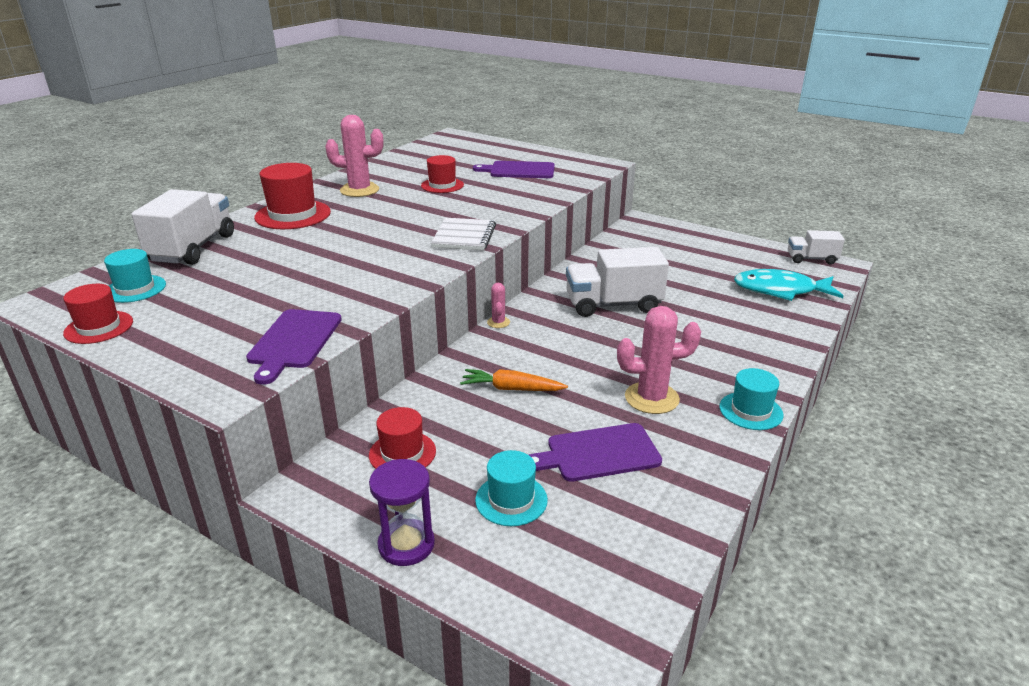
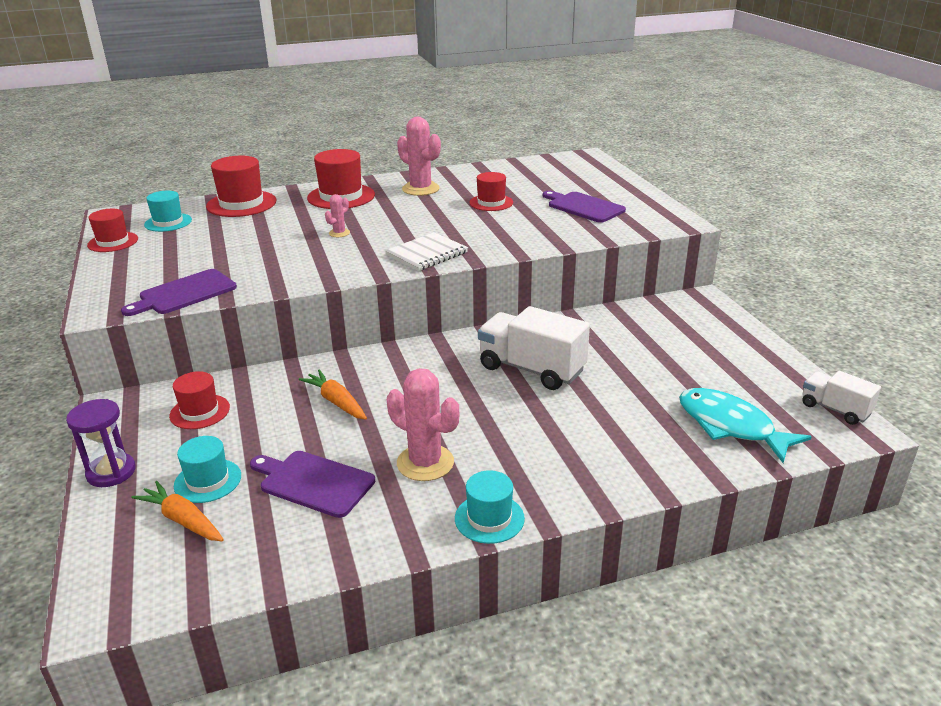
camera: 40 degrees right, 0 degrees up
(193, 248) = (241, 204): white truck -> red hat
(498, 322) = (412, 344): pink cactus -> pink cactus (339, 233)
(545, 540) = (182, 520): none -> orange carrot

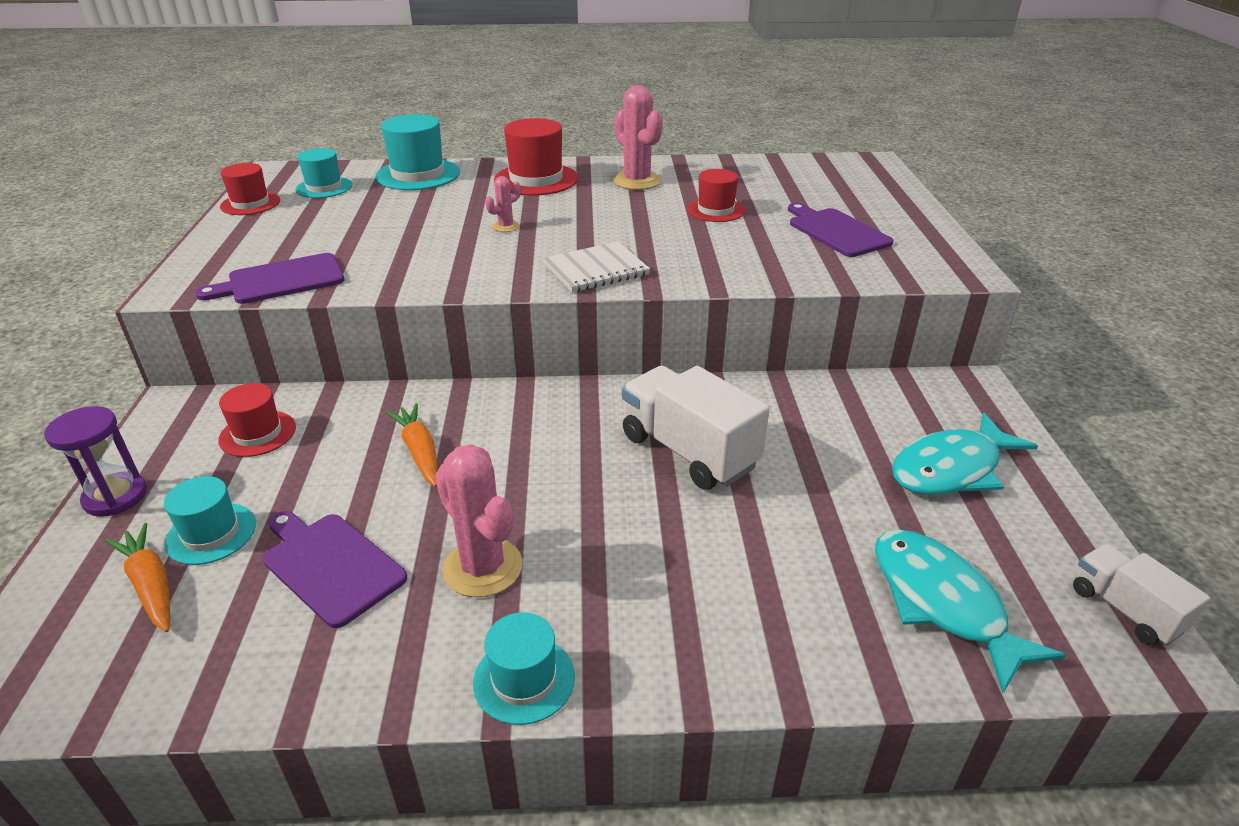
camera: 15 degrees right, 5 degrees up
(241, 204) = (418, 174): red hat -> turquoise hat
(707, 351) = (951, 469): none -> turquoise fish

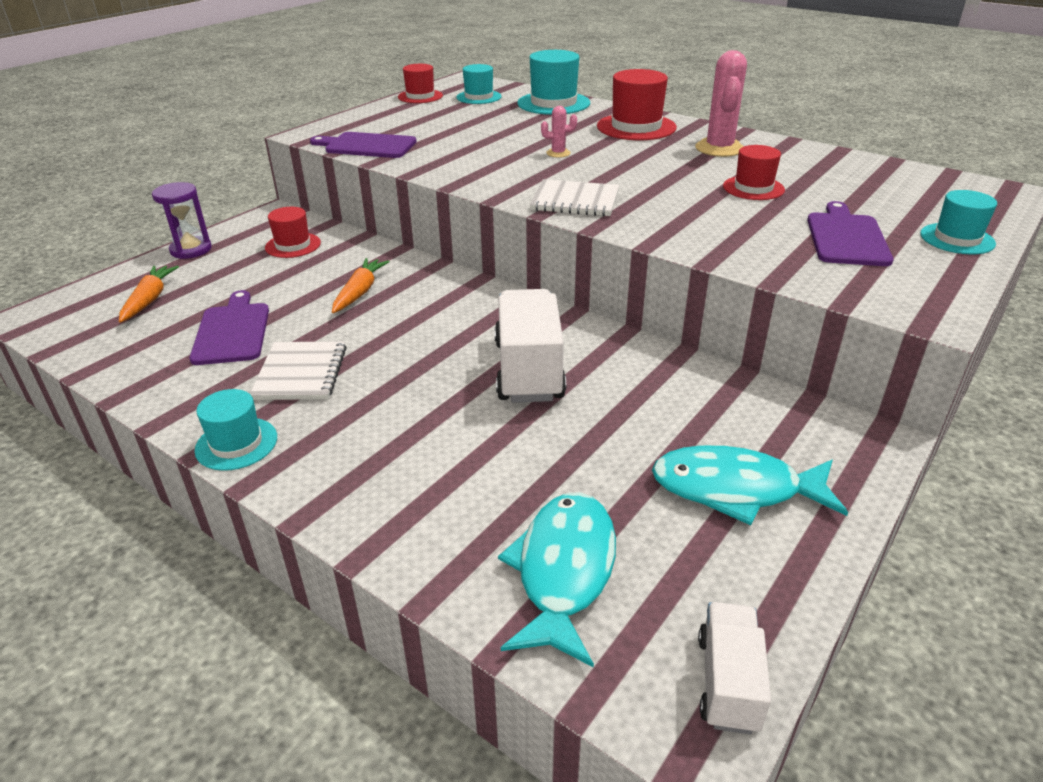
camera: 40 degrees right, 0 degrees up
(211, 533) = (204, 287): turquoise hat -> turquoise hat (957, 239)
(483, 567) = (301, 373): pink cactus -> white notebook

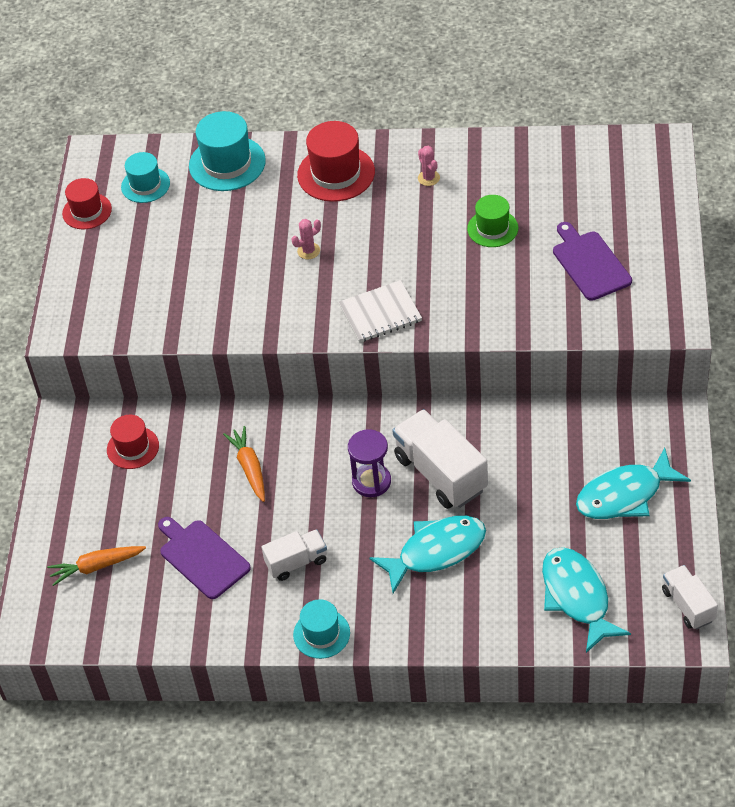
camera: 30 degrees left, 15 degrees up
(149, 299) = (96, 567): orange carrot -> orange carrot turned 75 degrees counterclockwise
(191, 250) = (52, 500): purple hourglass -> purple hourglass (371, 481)
(301, 373) = (296, 562): white notebook -> white truck
(367, 146) = (136, 322): purple cutting board -> none
(445, 432) = (436, 551): none -> turquoise fish
(719, 148) = (428, 178): pink cactus -> pink cactus, size x0.50
(753, 188) = (492, 228): red hat -> green hat
(957, 239) = (656, 228): turquoise hat -> none

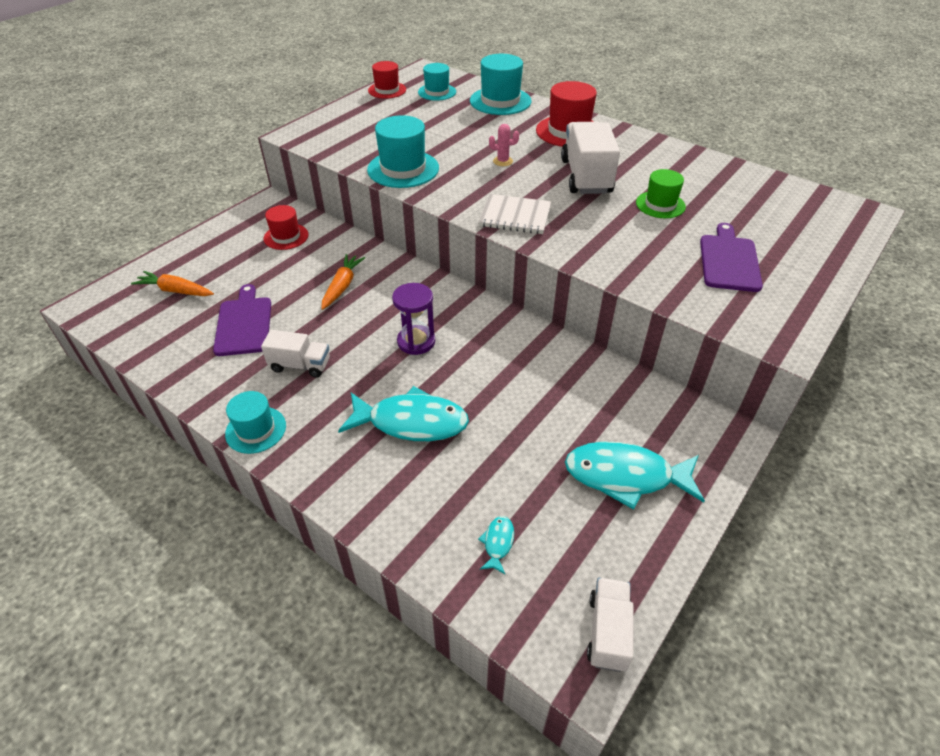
camera: 30 degrees right, 5 degrees down
(223, 314) = (403, 169): none -> turquoise hat
(428, 178) = (636, 158): pink cactus -> none
(440, 473) = (475, 365): white truck -> white truck (586, 176)
(577, 597) = (498, 543): turquoise fish -> turquoise fish, size x0.43

